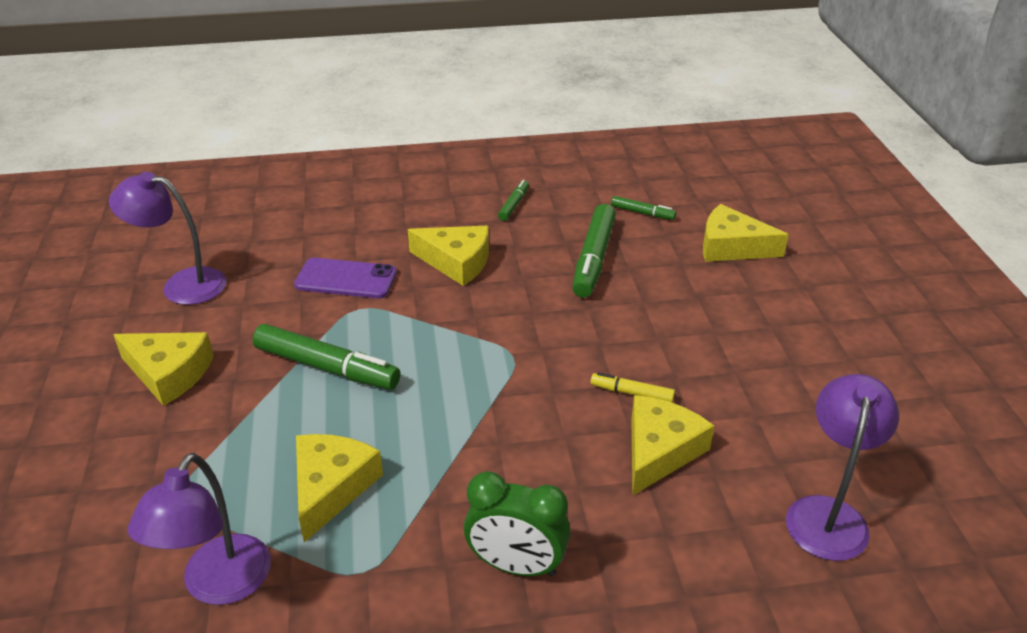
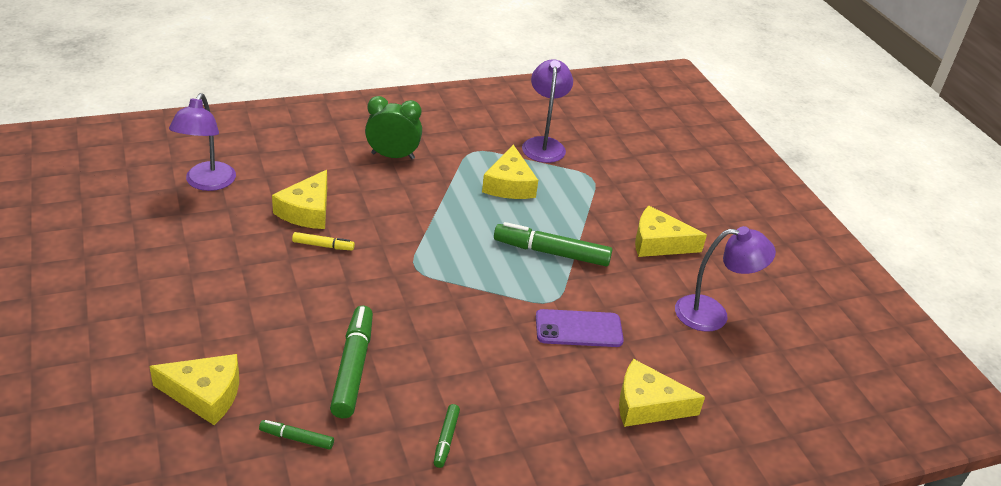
camera: 165 degrees right, 0 degrees up
(456, 262) = (486, 355): yellow cheese -> yellow cheese (647, 405)

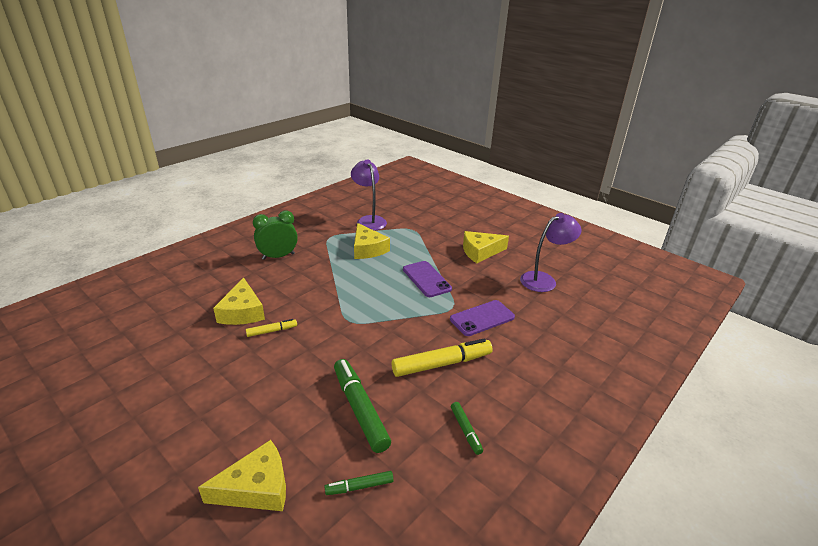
camera: 25 degrees left, 5 degrees down
(207, 183) = (147, 320): purple lamp -> none
(481, 360) = (442, 364): none -> yellow marker
(551, 252) = (426, 279): green marker -> purple phone
(647, 405) = (561, 347): yellow cheese -> none

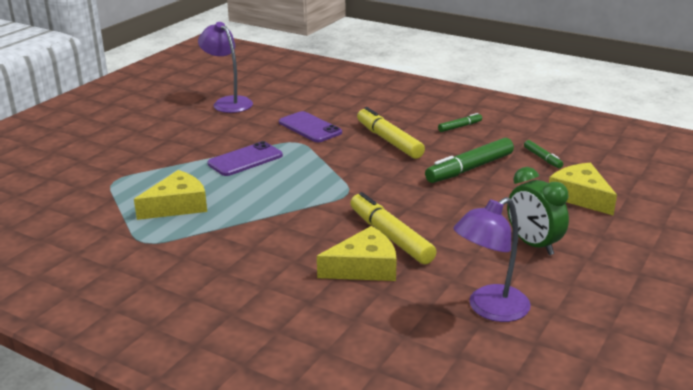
camera: 100 degrees left, 5 degrees down
(272, 331) = (390, 236): yellow marker -> yellow marker, size x1.96
(278, 256) = (213, 274): green clock -> green clock (533, 244)
(369, 220) = (83, 217): purple lamp -> purple lamp (489, 309)
(480, 252) = (173, 134): yellow cheese -> none

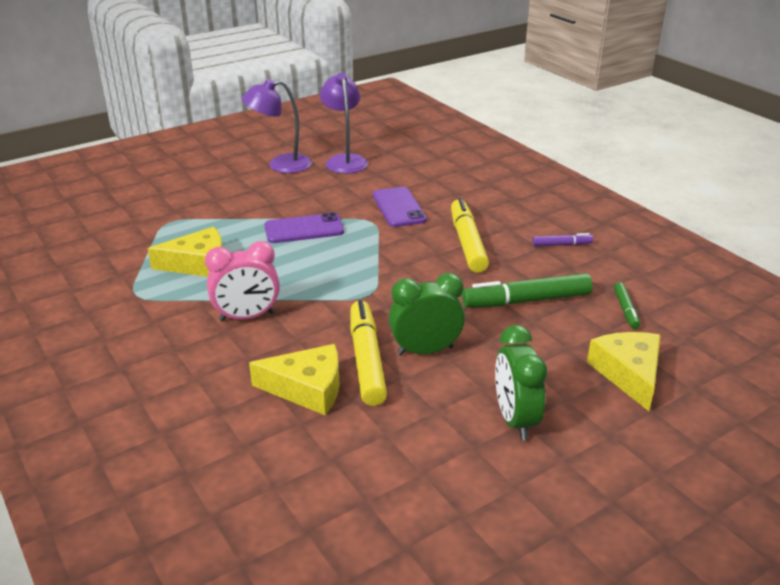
camera: 25 degrees right, 5 degrees up
(262, 233) = (247, 317): none -> pink clock
(428, 219) = (425, 351): none -> green clock
(460, 127) = (562, 245): green marker -> purple marker
(489, 309) = (392, 485): purple lamp -> purple lamp (280, 165)

